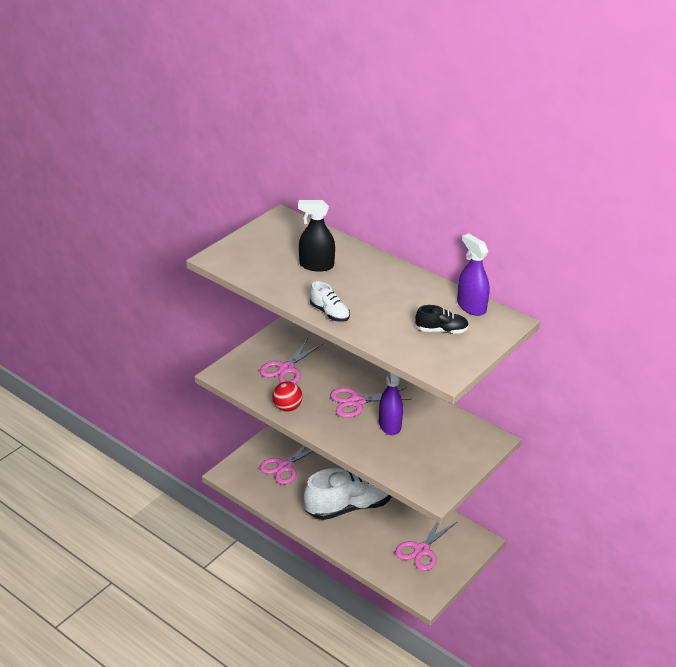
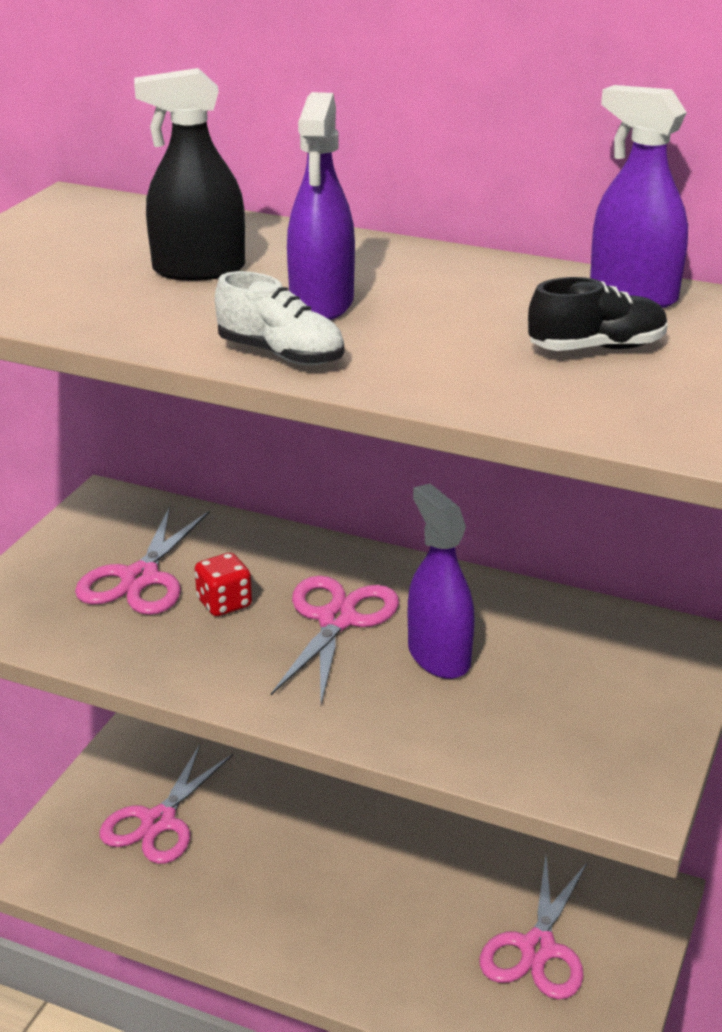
camera: 15 degrees left, 5 degrees down
(287, 407) = (171, 664): red ball -> none
(315, 386) = (224, 603): none -> red dice
(349, 506) = (334, 882): white shoe -> none
(354, 291) = (322, 304): none -> purple spray bottle
(356, 402) = (337, 620): pink scissors -> pink scissors turned 135 degrees clockwise

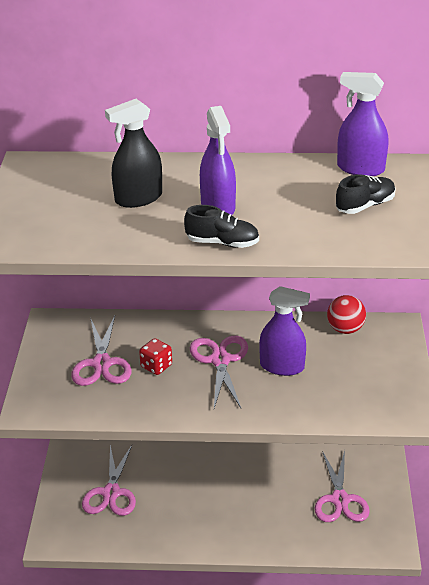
camera: 20 degrees left, 5 degrees up
(281, 354) = (222, 243): white shoe -> black shoe
(438, 656) = (282, 366): purple spray bottle -> purple spray bottle turned 150 degrees clockwise
(591, 623) = (345, 329): none -> red ball

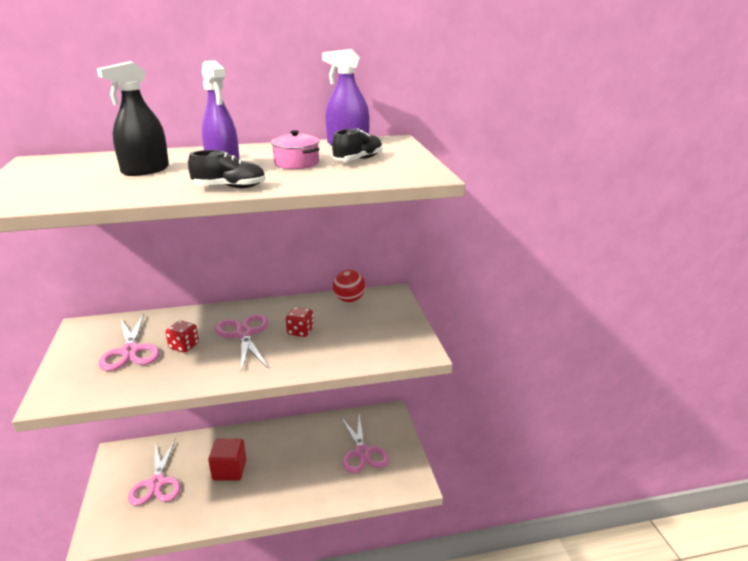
camera: 15 degrees left, 10 degrees down
(188, 492) = (229, 470): none -> red cube
(282, 366) = (300, 331): purple spray bottle -> red dice
(296, 204) = (296, 163): none -> pink pot

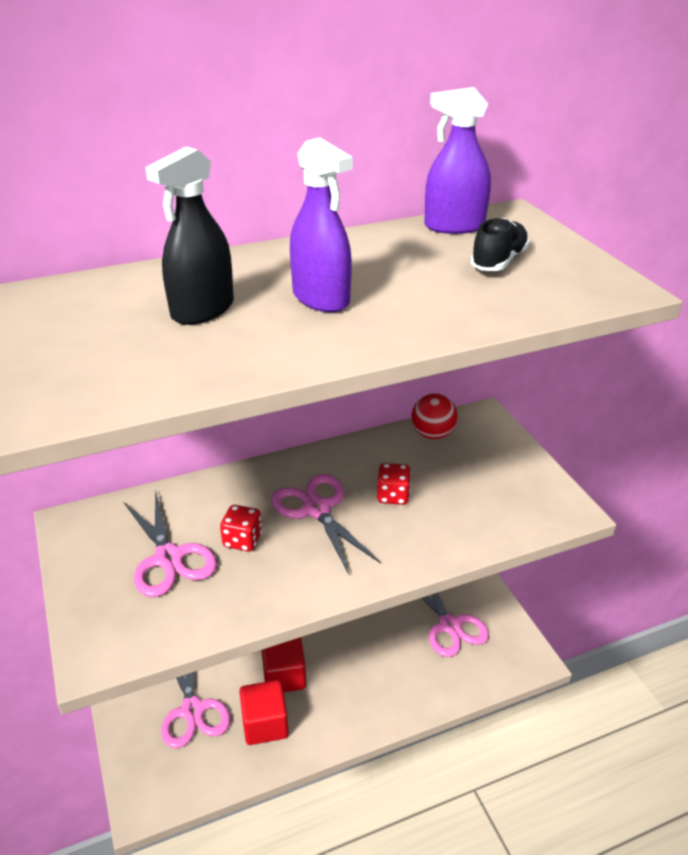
camera: 10 degrees left, 10 degrees up
(202, 499) = (265, 724): none -> red cube
(229, 187) = (364, 339): black shoe -> none
(296, 163) = (416, 276): pink pot -> none

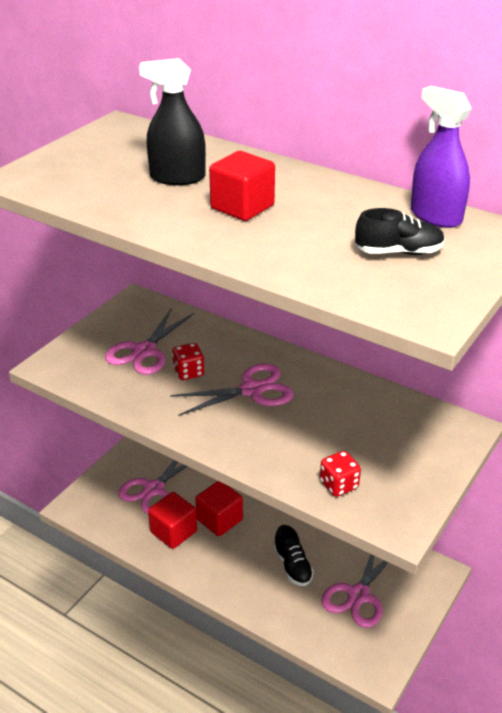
camera: 55 degrees right, 0 degrees up
(317, 509) = (252, 390): pink scissors -> pink scissors turned 45 degrees clockwise
(321, 298) = (242, 207): purple spray bottle -> red cube
(385, 652) = (292, 566): none -> black shoe
(393, 496) = (306, 420): red dice -> red dice (339, 485)
(432, 434) = (405, 409): red ball -> none

